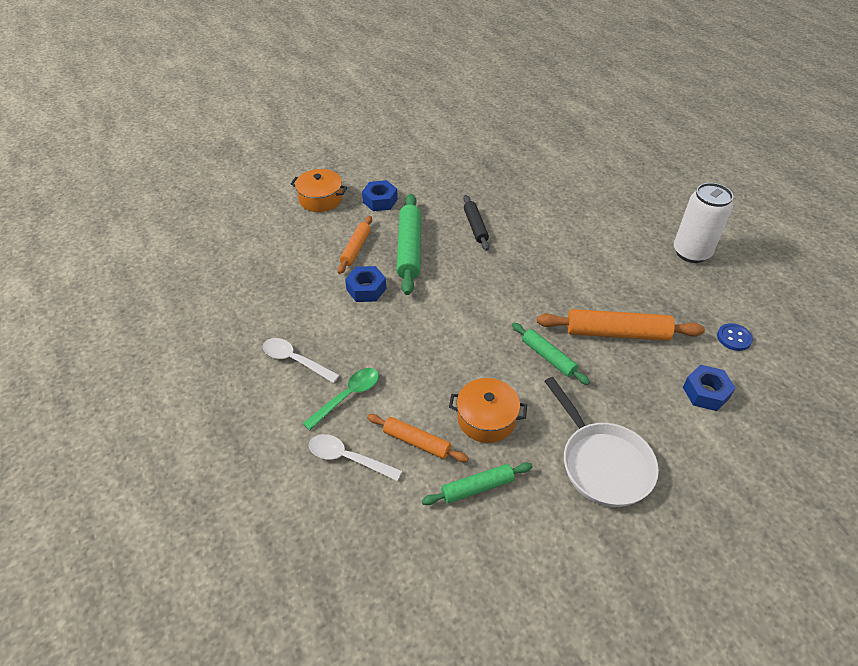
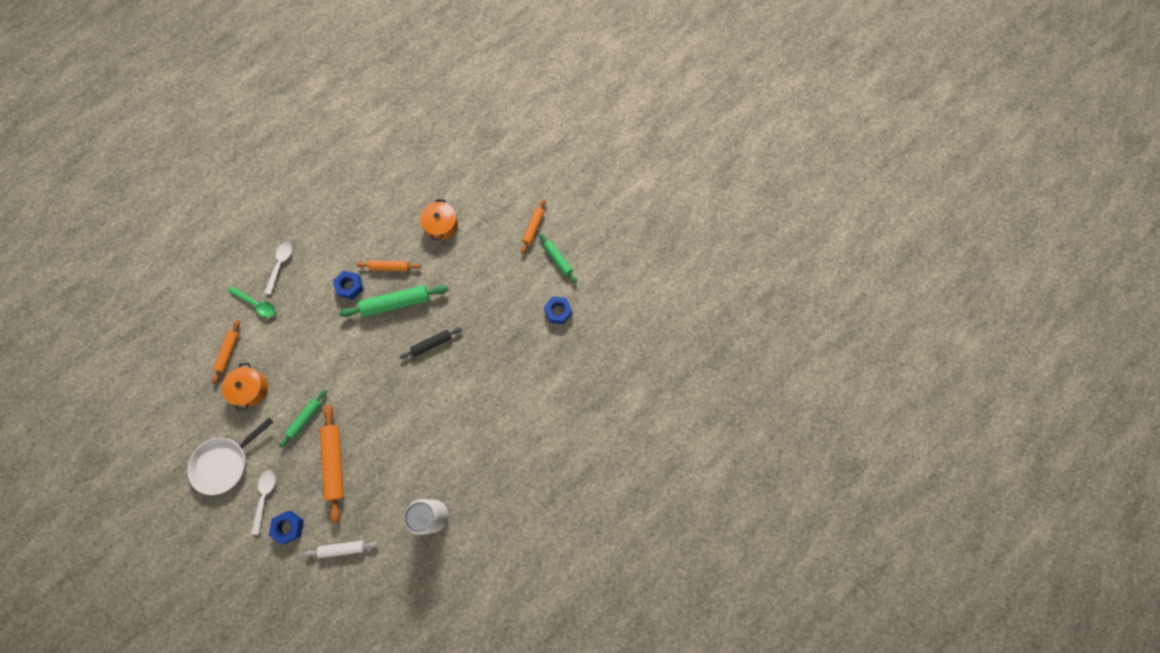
camera: 75 degrees right, 25 degrees up
(348, 458) = (213, 318): white spoon -> white spoon (265, 497)
(362, 135) = (533, 228): none -> orange rolling pin
(380, 201) = (448, 267): blue nut -> blue nut (558, 311)
(477, 487) = (201, 393): green rolling pin -> green rolling pin (557, 259)
(734, 338) = (343, 548): blue button -> white rolling pin

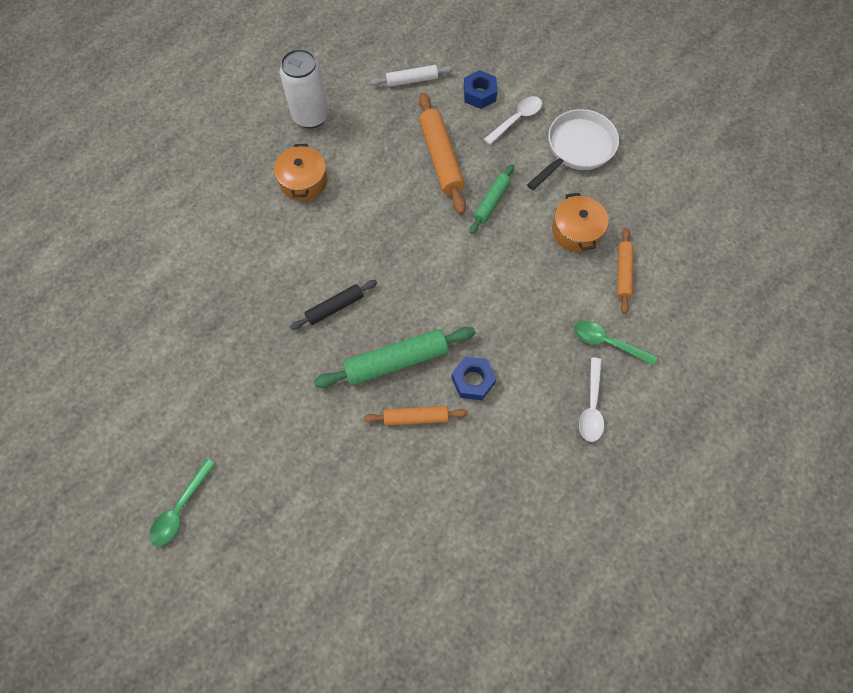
camera: 175 degrees right, 5 degrees down
(265, 497) = (516, 119): white spoon -> white spoon turned 135 degrees counterclockwise
(441, 225) = (341, 500): orange pot -> orange pot (303, 181)
(533, 228) = (180, 508): orange rolling pin -> green spoon
(557, 259) = (142, 454): green rolling pin -> none
(558, 311) = (146, 369): blue nut -> none

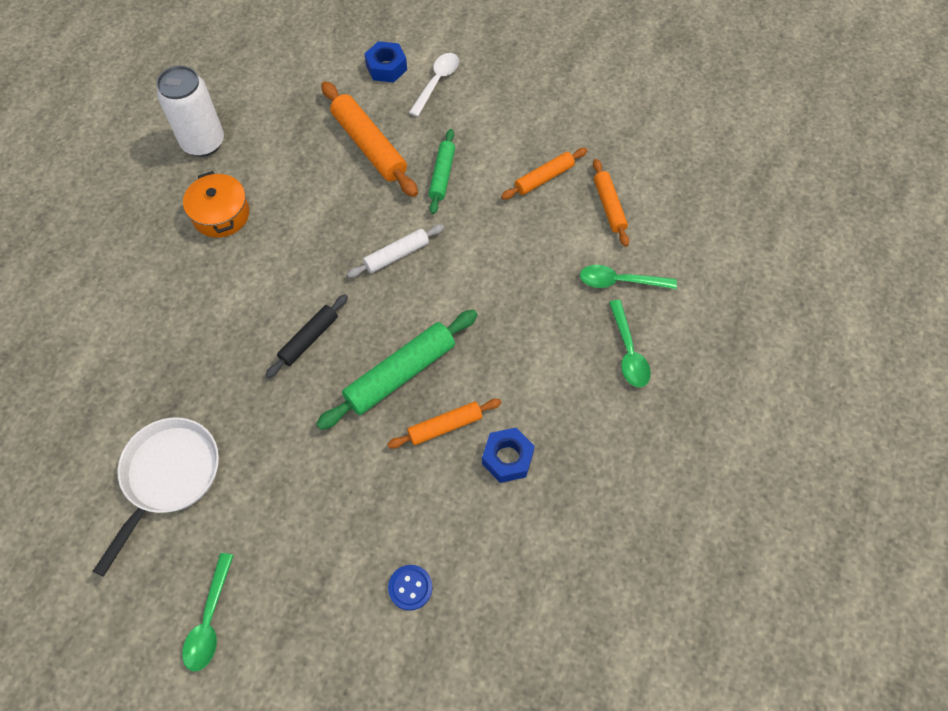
camera: 20 degrees left, 5 degrees down
(340, 541) = (410, 588): none -> blue button
(412, 80) = (305, 73): white rolling pin -> white rolling pin (397, 255)
(473, 381) = (493, 367): blue nut -> blue nut (507, 458)
(576, 231) = (544, 178): orange pot -> orange rolling pin
(577, 149) = (512, 94): white pan -> white pan (168, 477)
(591, 406) = (628, 351): white spoon -> green spoon

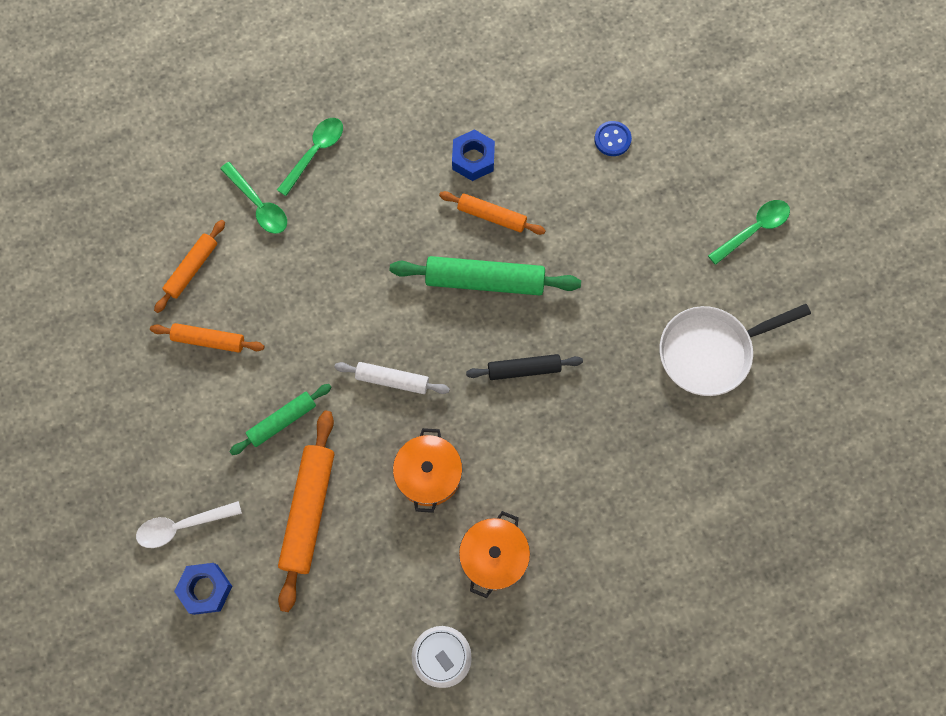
camera: 135 degrees left, 10 degrees up
(312, 223) = (428, 474): none -> orange pot

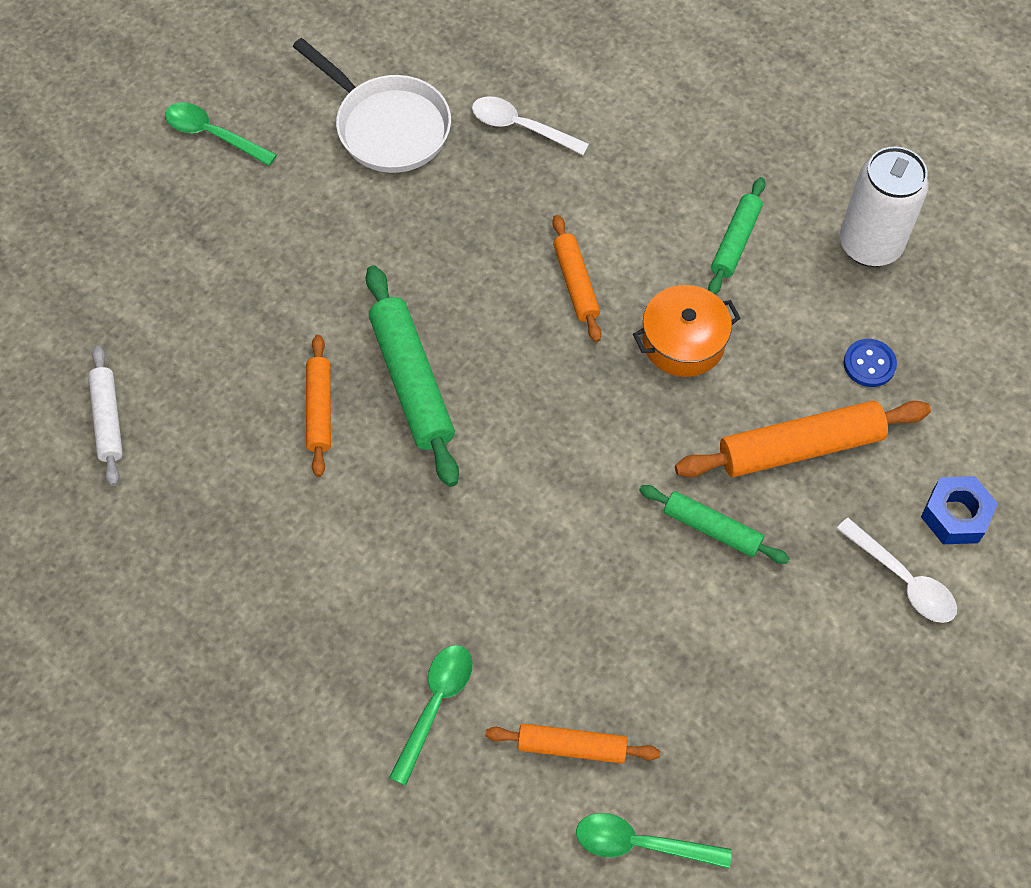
camera: 115 degrees left, 10 degrees down
(209, 340) = (658, 671): orange rolling pin -> orange rolling pin (575, 283)
(315, 153) = (322, 668): green spoon -> green spoon (641, 844)
(392, 380) = (593, 429): white rolling pin -> white rolling pin (108, 419)
(473, 159) = (246, 464): blue nut -> none
(494, 557) = (735, 241): orange pot -> green rolling pin
(524, 369) = (504, 296): black rolling pin -> none
(612, 139) = (150, 318): blue button -> blue button (869, 364)
(669, 448) = (521, 127): none -> white spoon

